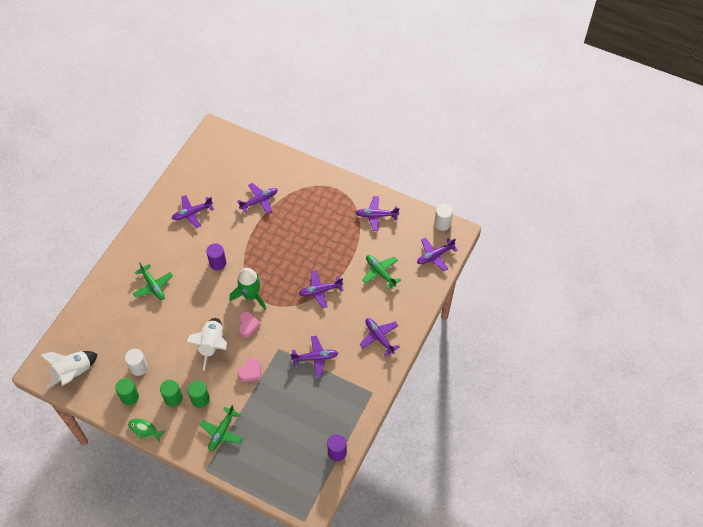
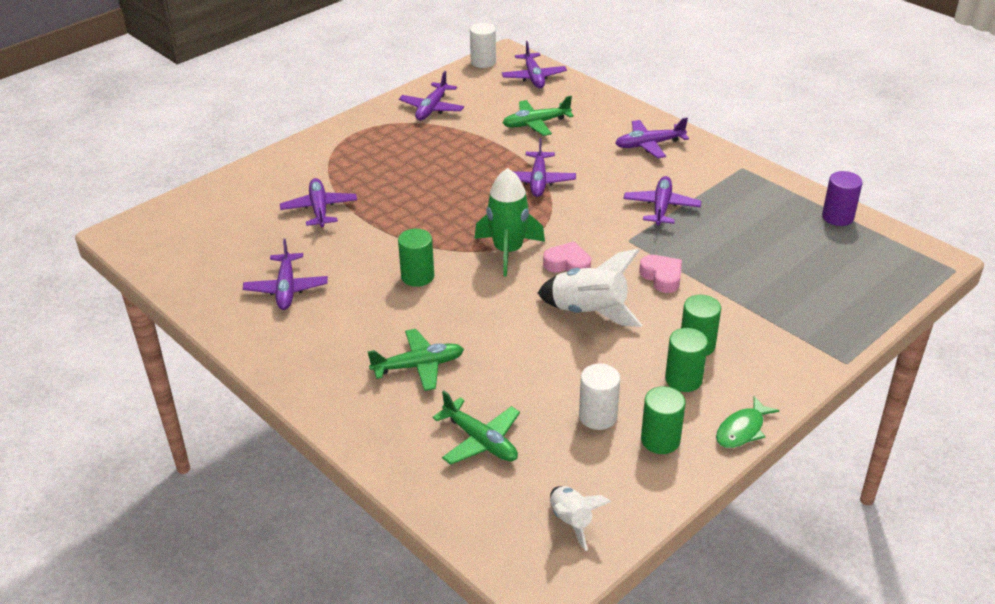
camera: 70 degrees left, 20 degrees down
(73, 373) = (571, 521): white rocket -> white rocket, size x0.59
(218, 263) = (417, 276): purple cylinder -> green cylinder
(221, 432) = (772, 330): green plane -> green plane (480, 441)

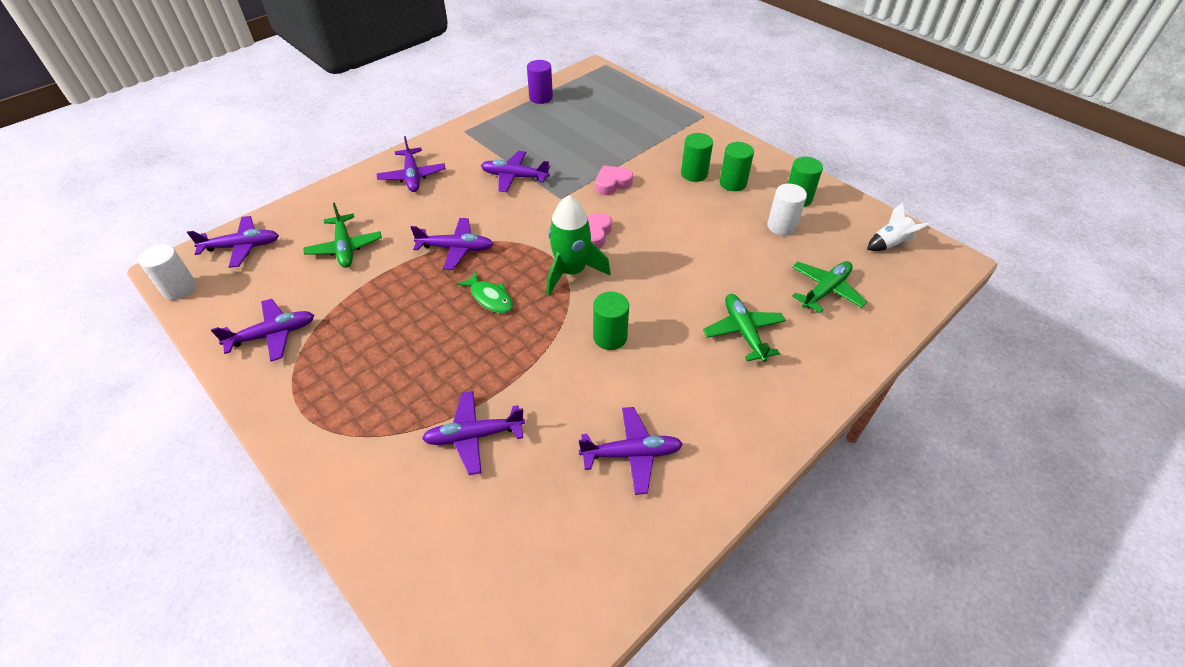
camera: 90 degrees left, 10 degrees up
(432, 108) = (273, 335): purple plane -> purple plane turned 45 degrees counterclockwise
(589, 312) = (659, 225): white rocket -> none
(742, 430) = (778, 163): green fish -> green fish (490, 298)

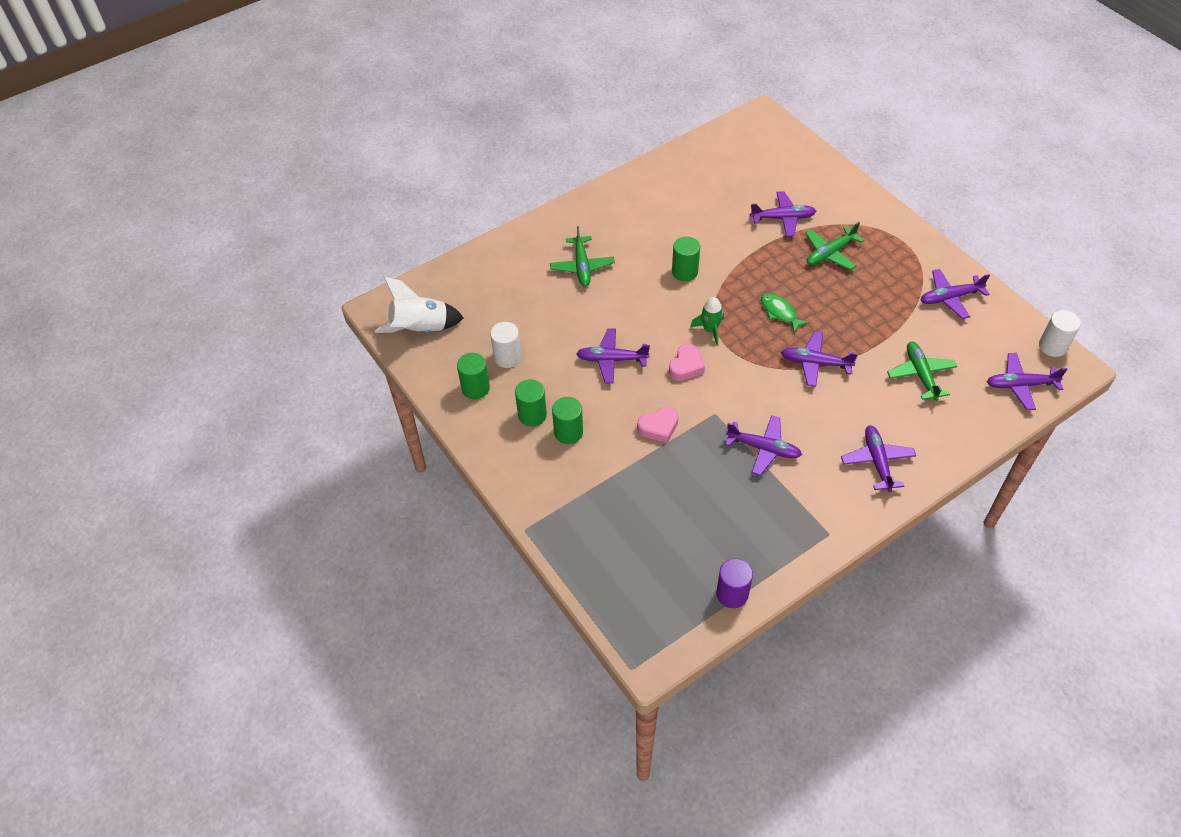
camera: 170 degrees left, 5 degrees up
(571, 271) = (710, 330): green rocket -> green rocket, size x0.59
(632, 454) = (681, 200): purple plane -> purple plane (611, 360)
(825, 290) = (502, 293): green plane -> green plane (830, 253)
(889, 244) = (420, 329): white rocket -> white rocket, size x1.68

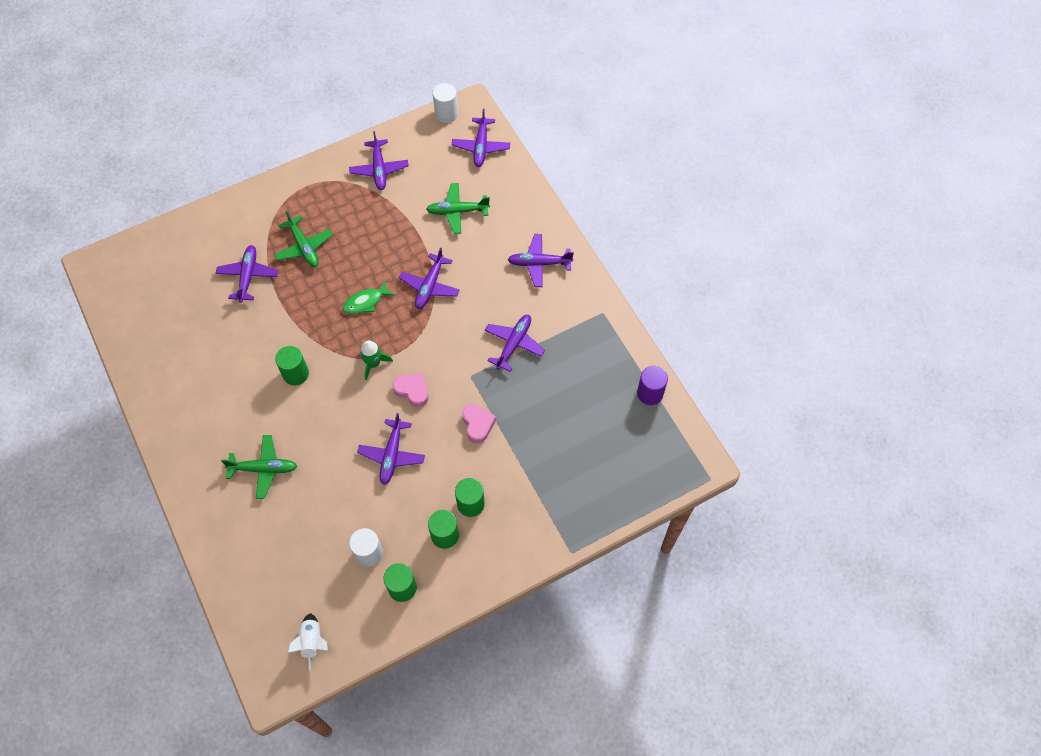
camera: 85 degrees left, 10 degrees up
(420, 329) = (312, 641): white rocket -> white rocket, size x0.59

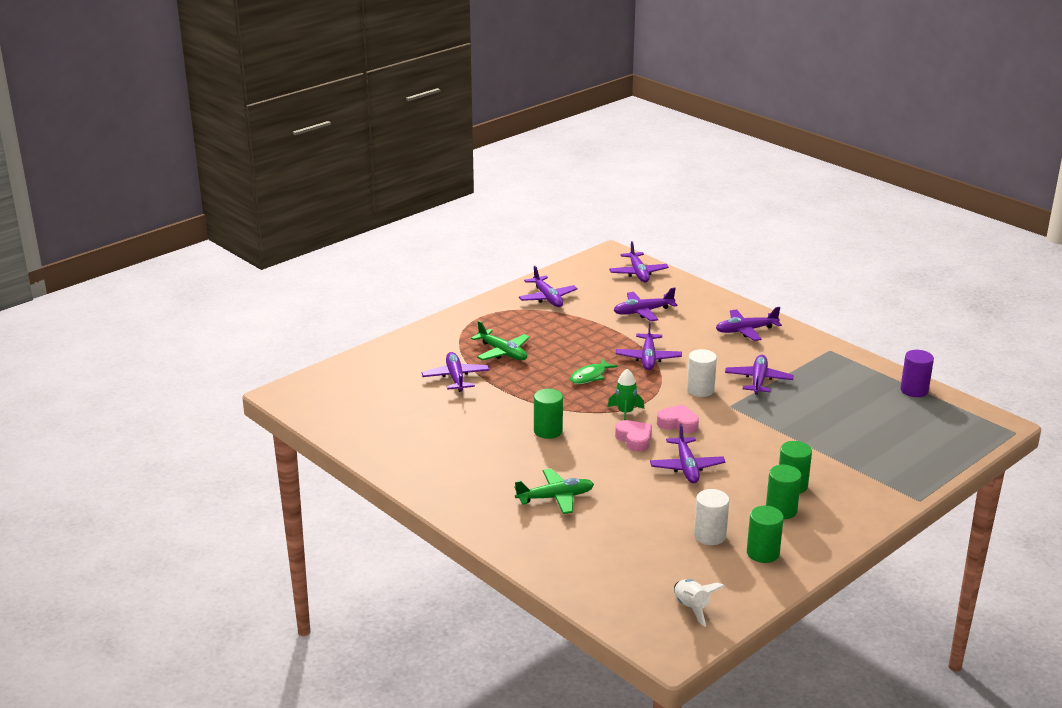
camera: 15 degrees left, 35 degrees down
(446, 114) = (591, 260): white cylinder -> white cylinder (700, 390)
(457, 211) = (643, 312): green plane -> purple plane
(478, 424) = (760, 434): pink heart -> pink heart (634, 439)

